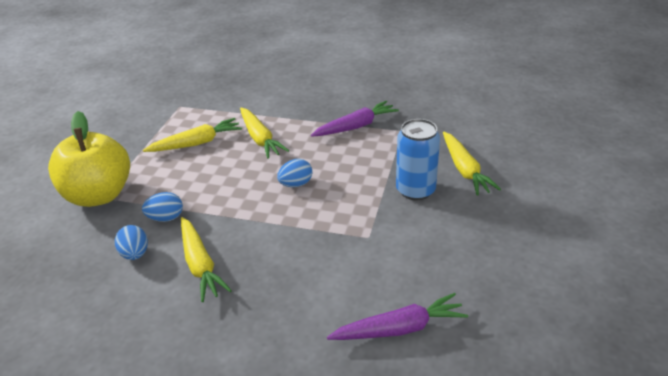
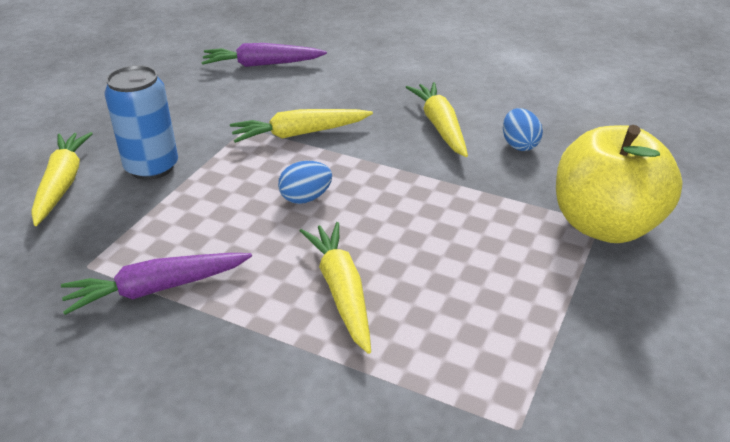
camera: 170 degrees left, 0 degrees up
(166, 218) = (491, 179): blue egg -> none
(196, 143) = (462, 301): yellow carrot -> yellow carrot (299, 134)

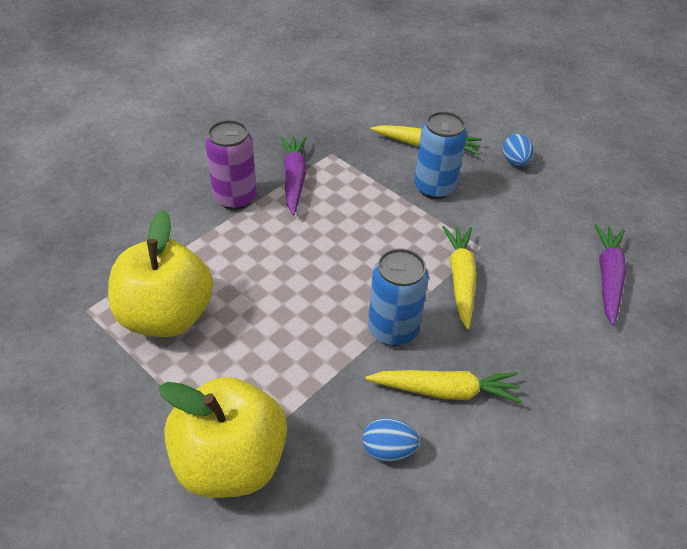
camera: 105 degrees right, 10 degrees up
(217, 341) = (235, 198): none -> purple can
(306, 198) = (360, 263): blue egg -> blue egg (515, 162)
(341, 291) = (246, 259): yellow carrot -> none
(388, 162) = (392, 329): none -> blue can
(474, 334) = (167, 315): none -> yellow apple

